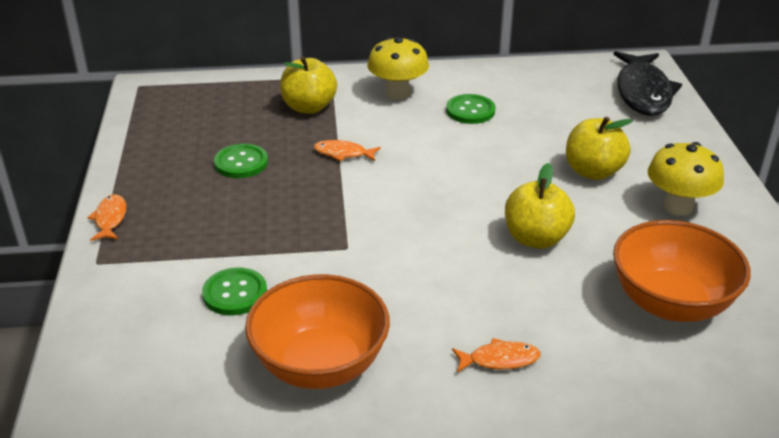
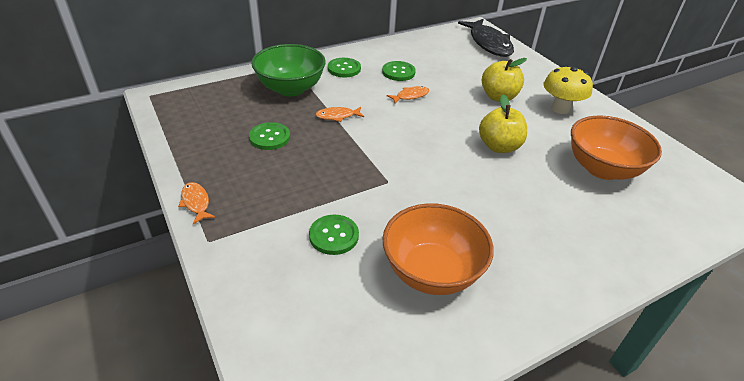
camera: 25 degrees left, 5 degrees up
(309, 107) = (290, 89): yellow apple -> green bowl
(398, 93) = (344, 69): yellow mushroom -> green button
(499, 360) = (539, 233): orange fish -> orange fish (410, 96)

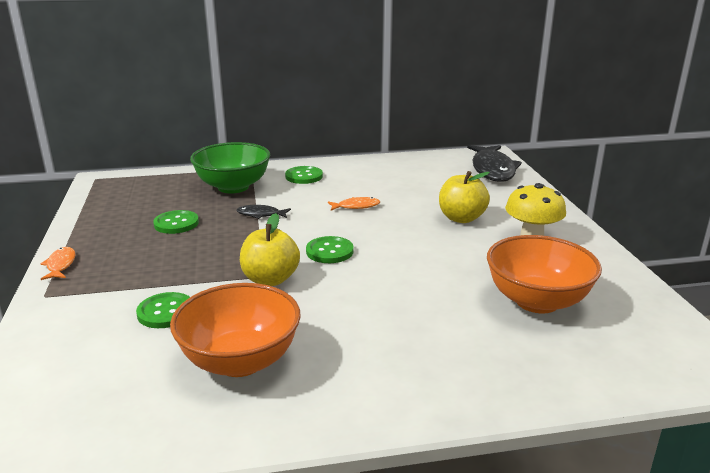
camera: 20 degrees right, 15 degrees down
(337, 116) = (261, 214): orange fish -> black fish
(398, 72) = (361, 185): green button -> green button (329, 251)
(499, 146) = (421, 263): yellow apple -> yellow apple (270, 279)

